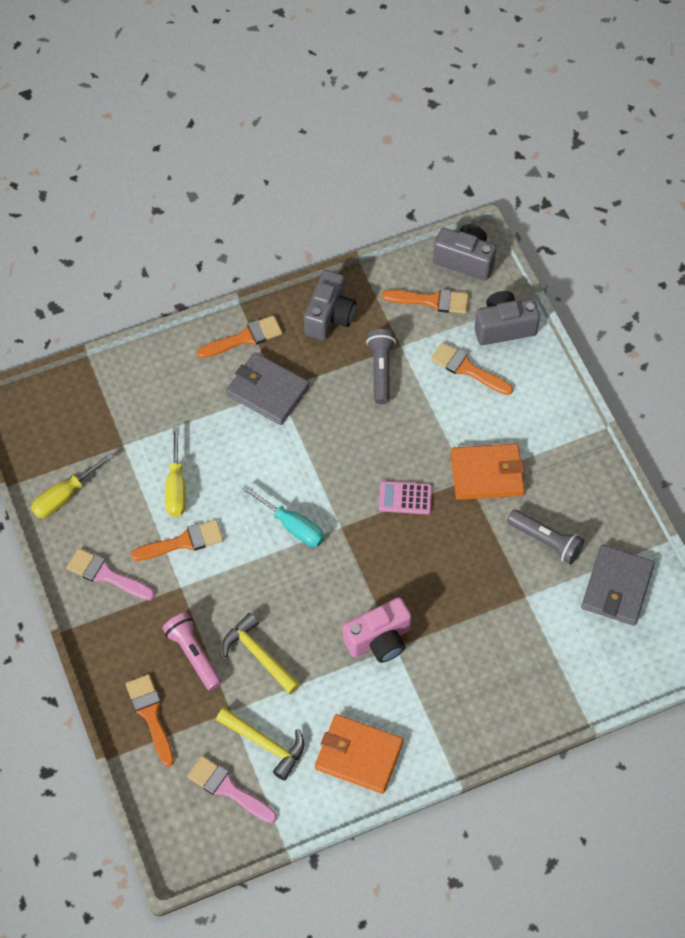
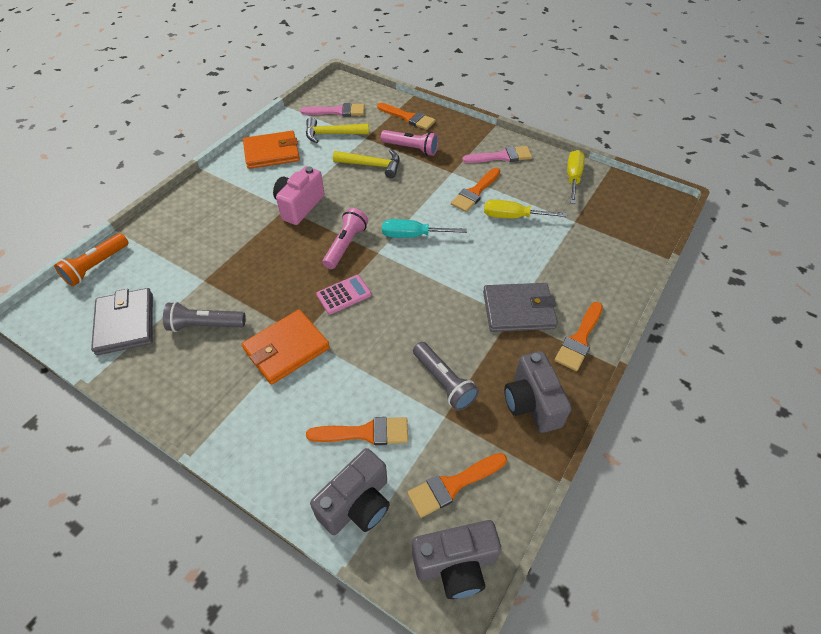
camera: 145 degrees right, 10 degrees down
(176, 486) = (513, 217): yellow screwdriver -> yellow screwdriver turned 45 degrees counterclockwise
(366, 555) = (345, 245): none -> pink flashlight
(625, 682) = (96, 266): none -> orange flashlight

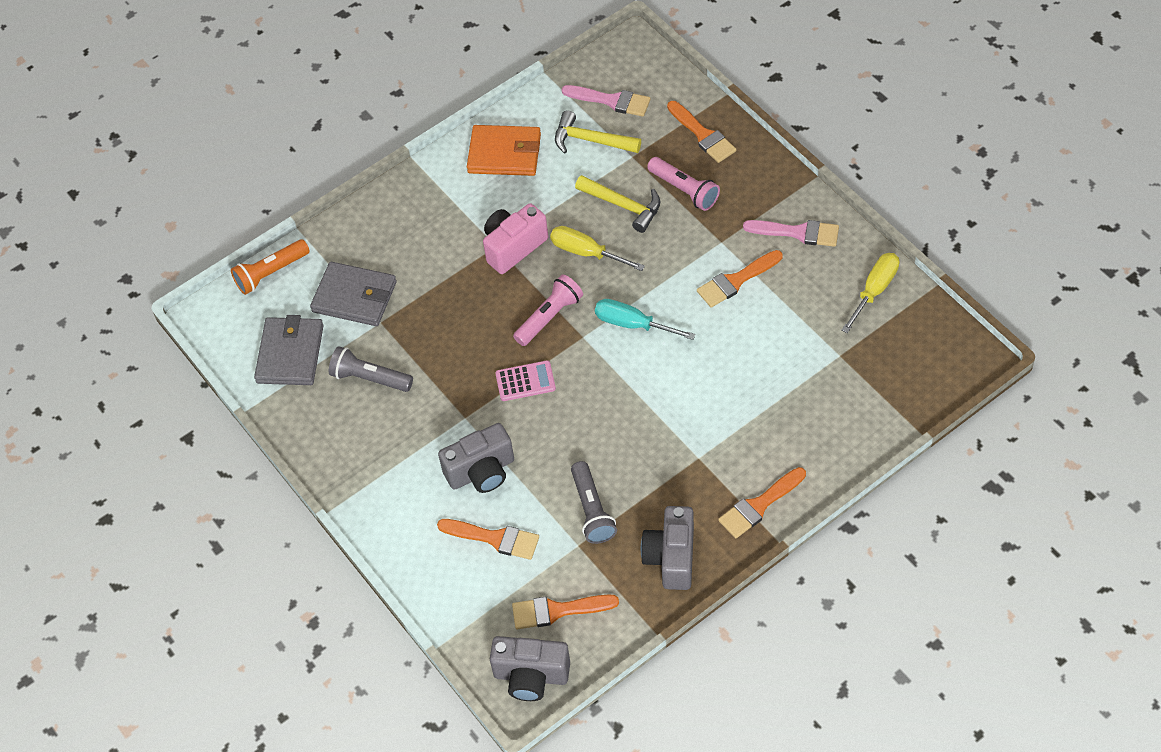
camera: 25 degrees right, 5 degrees up
(286, 349) = (445, 428): orange wallet -> none
(357, 504) = (464, 601): grey camera -> grey camera (481, 471)
(513, 217) = (766, 329): yellow screwdriver -> yellow screwdriver (586, 252)
(518, 310) = (710, 452): grey wallet -> grey wallet (354, 297)

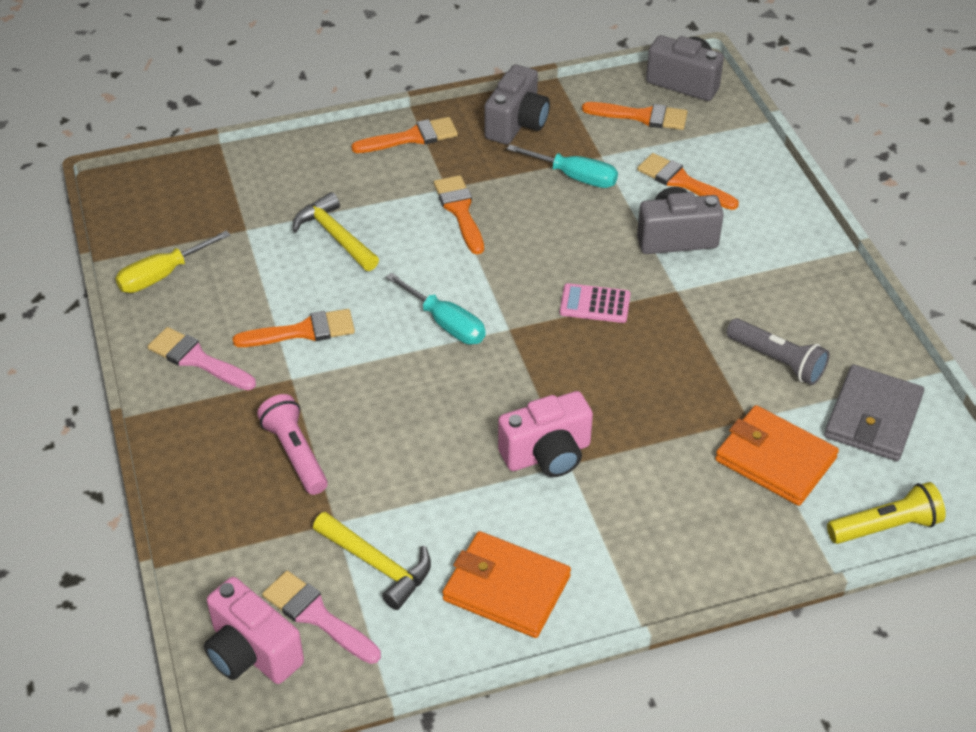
camera: 165 degrees left, 10 degrees down
(271, 273) = (885, 527): orange flashlight -> yellow flashlight
(354, 297) = (775, 459): grey wallet -> orange wallet
(549, 317) = (538, 360): pink flashlight -> none
(586, 252) = (459, 418): yellow screwdriver -> none
(592, 510) = (574, 177): grey flashlight -> turquoise screwdriver
(623, 206) = (382, 460): yellow hammer -> yellow hammer (335, 235)
(637, 70) = (252, 652): none -> pink camera
(703, 135) = (225, 519): orange brush -> orange brush (460, 211)

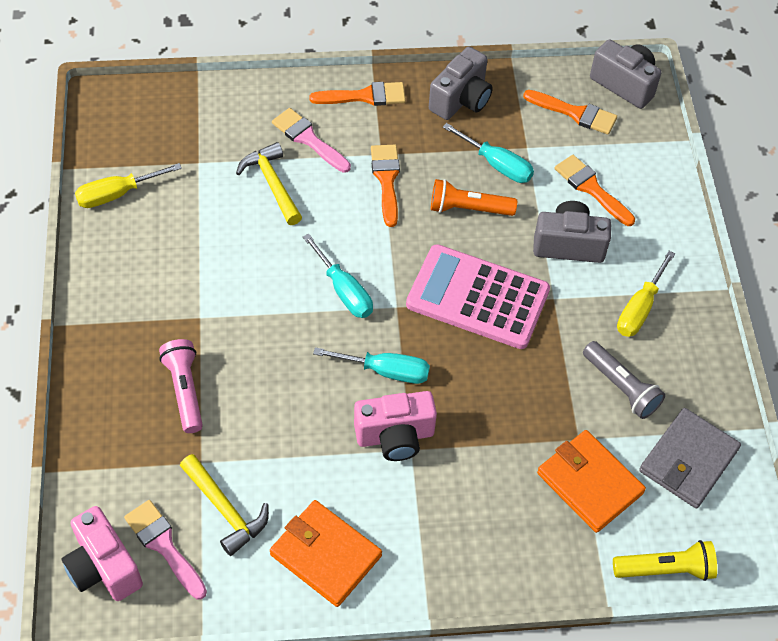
camera: 10 degrees right, 10 degrees up
(197, 359) = (126, 282): pink brush -> pink brush (308, 139)
(303, 331) = (221, 273): orange brush -> none
(516, 393) = (385, 371): none -> turquoise screwdriver
(557, 222) = (468, 209): none -> orange flashlight
(595, 304) = (478, 297): pink calculator -> pink calculator, size x2.15
(771, 283) = (639, 308): none -> yellow screwdriver

